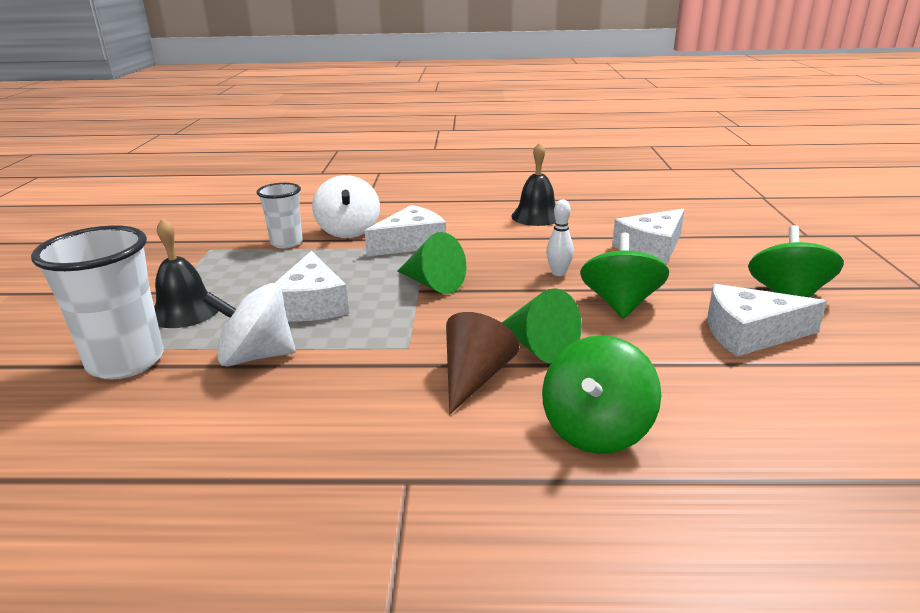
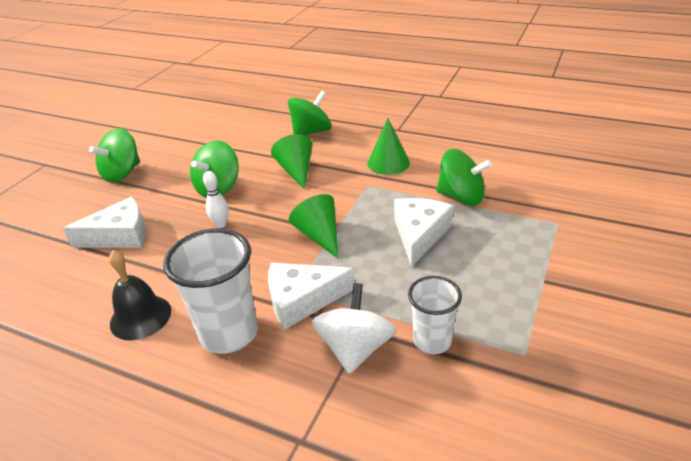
camera: 155 degrees left, 10 degrees up
(126, 362) = (547, 210): white cup -> white cup (229, 333)
(185, 311) = (521, 250): black bell -> none
(256, 356) = (461, 197): white spinning top -> green spinning top
(392, 390) = (388, 163): none -> green cone
(474, 378) = (343, 161): brown cone -> none
(749, 333) = (184, 157): white cheese -> none

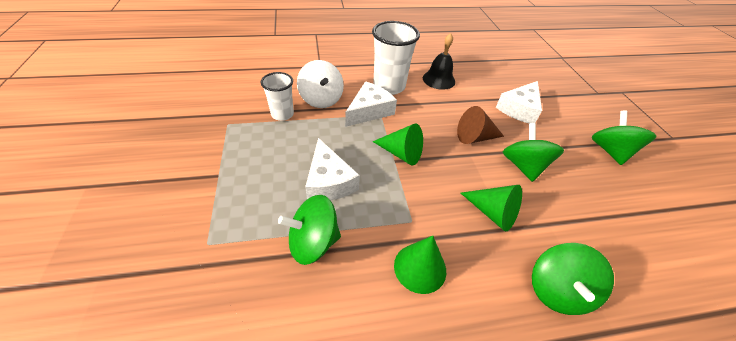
camera: 140 degrees right, 10 degrees up
(221, 224) = (475, 137): white bowling pin -> brown cone

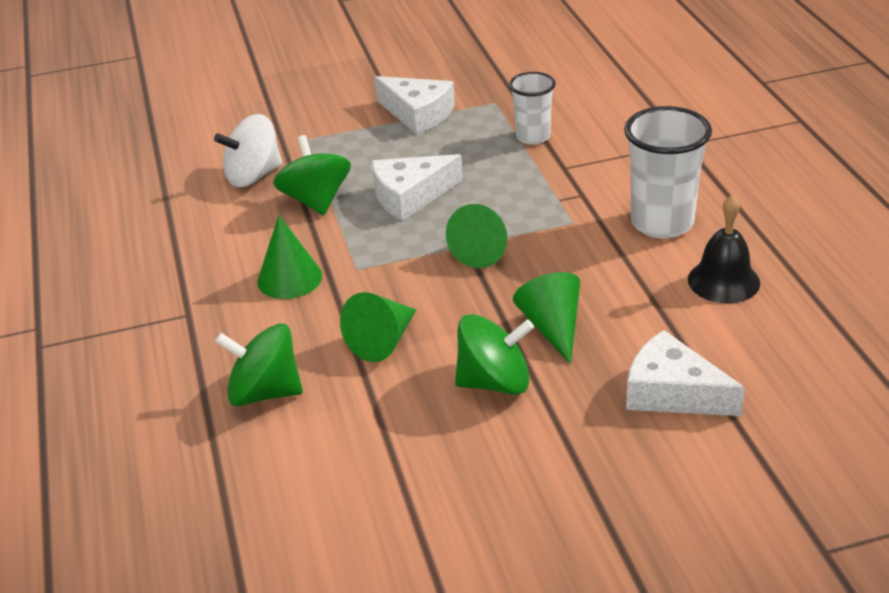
camera: 90 degrees right, 10 degrees down
(321, 99) = (586, 161): white spinning top -> white spinning top (253, 176)
(369, 111) = (577, 210): white cheese -> white cheese (418, 114)
(475, 137) = (552, 327): brown cone -> green cone
(610, 151) = (579, 517): green spinning top -> none

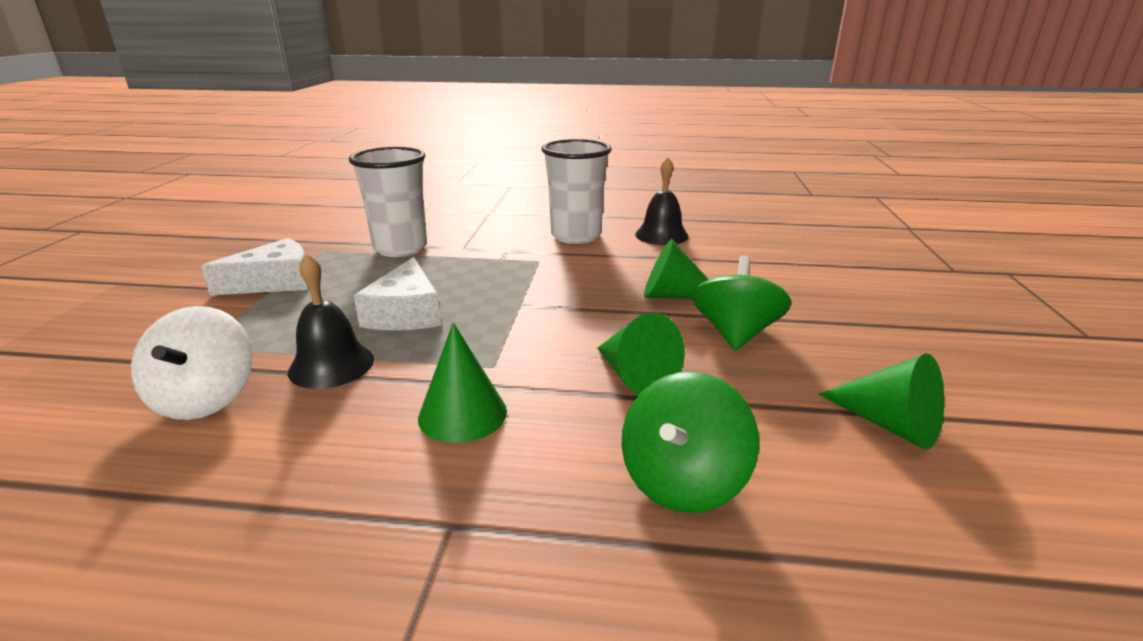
camera: 70 degrees left, 10 degrees down
(316, 200) = (331, 365): green spinning top -> black bell
(483, 250) = (537, 299): green cone -> green cone (889, 424)
(533, 136) = (400, 248): white cup -> white cup, size x1.63
(672, 392) = (779, 274): white cheese -> none

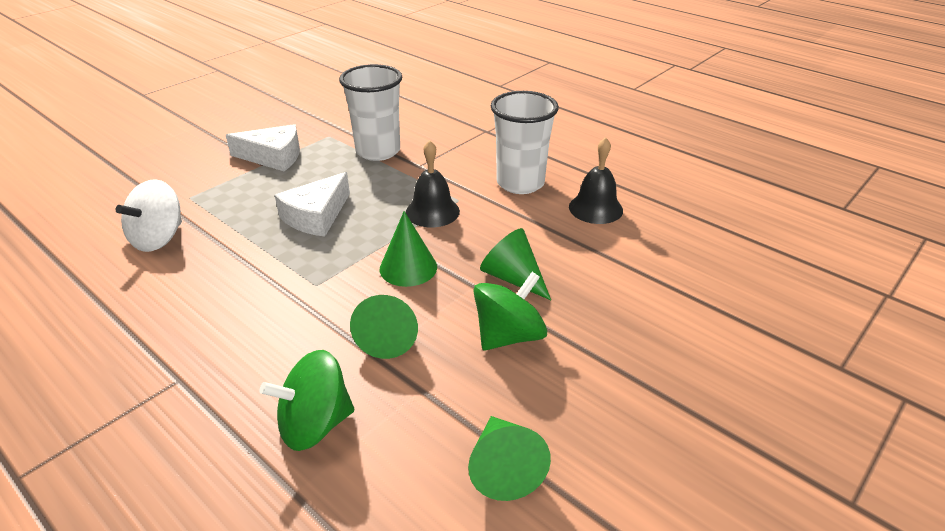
camera: 35 degrees right, 10 degrees up
(331, 365) = (235, 242): black bell -> black bell (432, 211)
(462, 414) = (260, 313): green cone -> green cone (408, 268)

